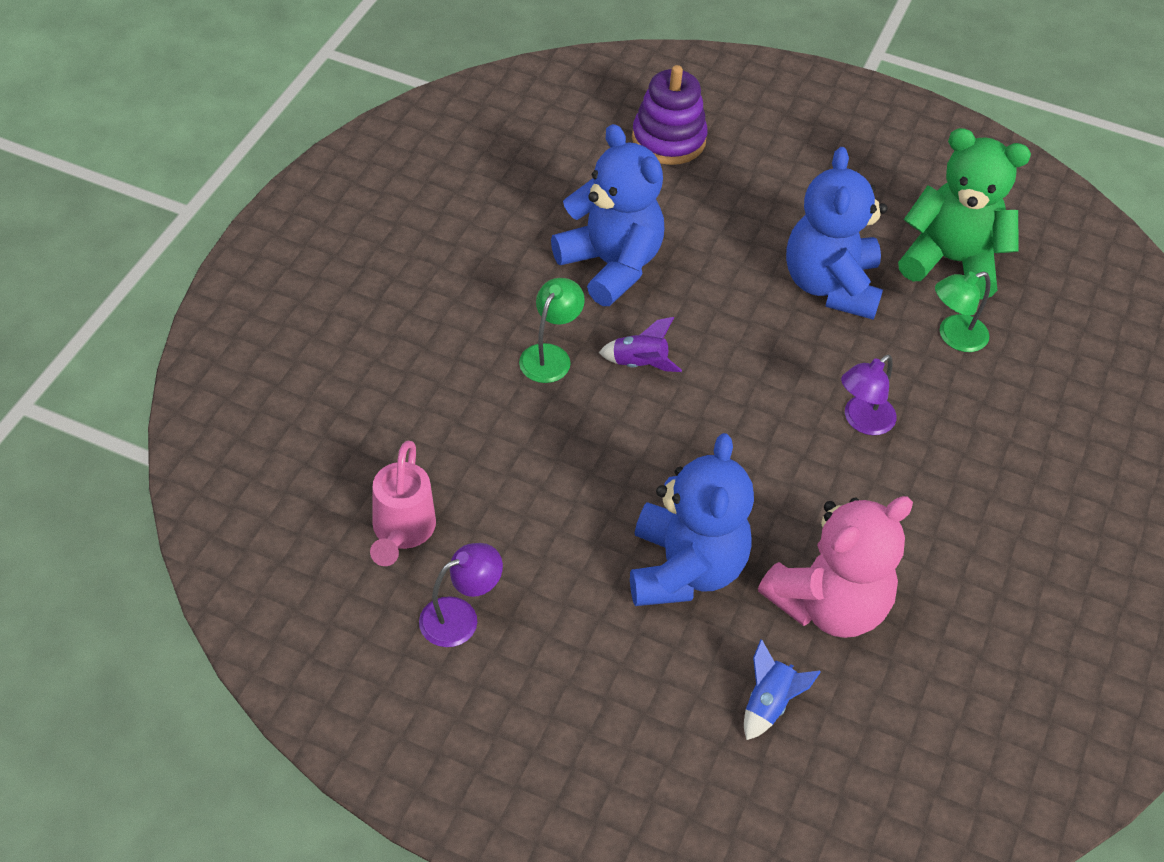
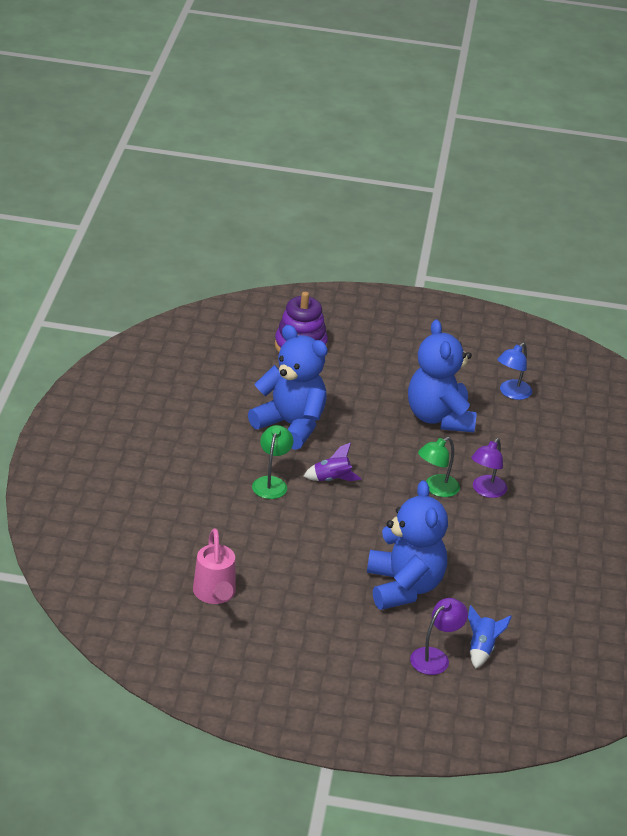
camera: 15 degrees left, 15 degrees down
(460, 617) = (272, 634): purple lamp -> purple lamp (435, 657)
(829, 605) = (500, 592): pink teddy bear -> none
(951, 261) = (511, 393): green teddy bear -> blue lamp
(954, 337) = (527, 436): green lamp -> green lamp (436, 489)

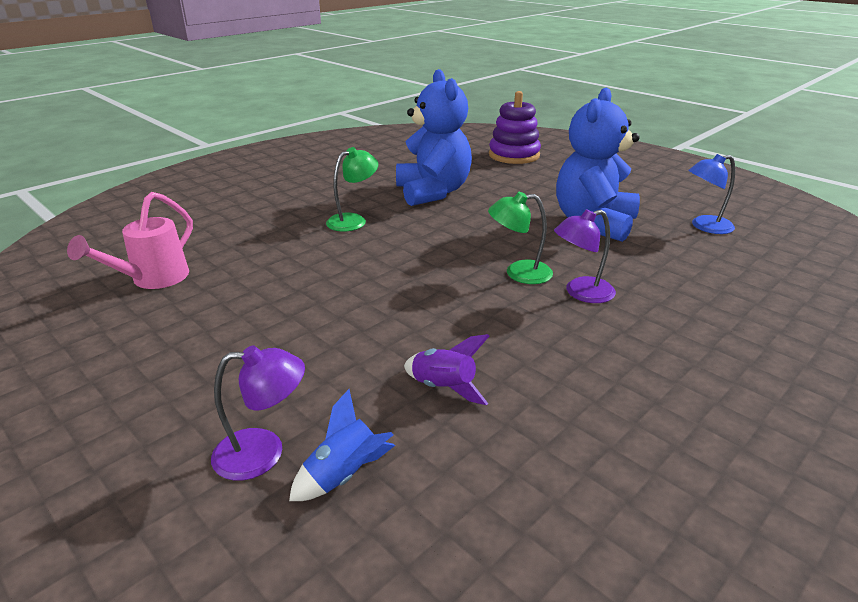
camera: 40 degrees right, 5 degrees down
(332, 479) = (414, 234): purple rocket -> purple rocket (444, 388)
(404, 587) = (349, 348): blue teddy bear -> none

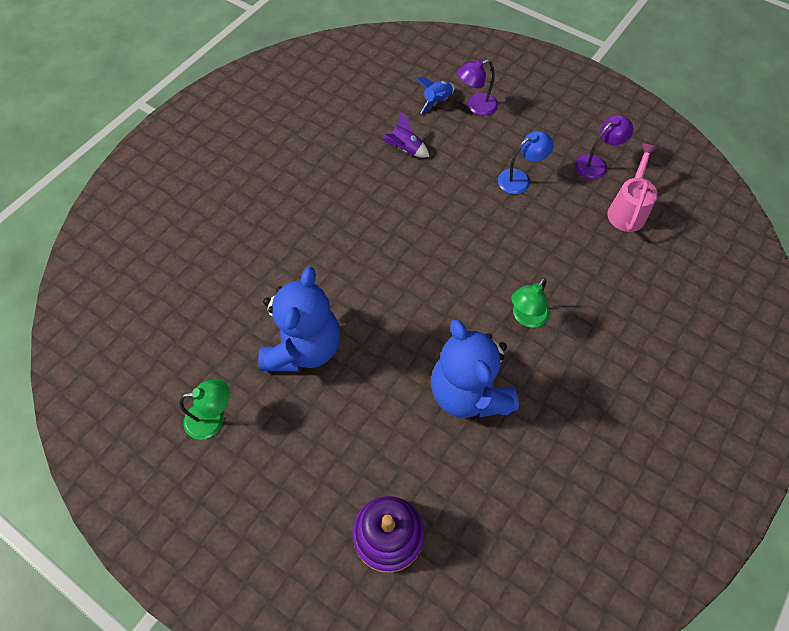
camera: 170 degrees right, 30 degrees up
(519, 273) = (370, 256): green lamp -> green lamp (213, 418)
(581, 293) = (326, 239): purple lamp -> purple lamp (596, 164)
(704, 226) = (200, 357): blue lamp -> blue lamp (520, 179)

